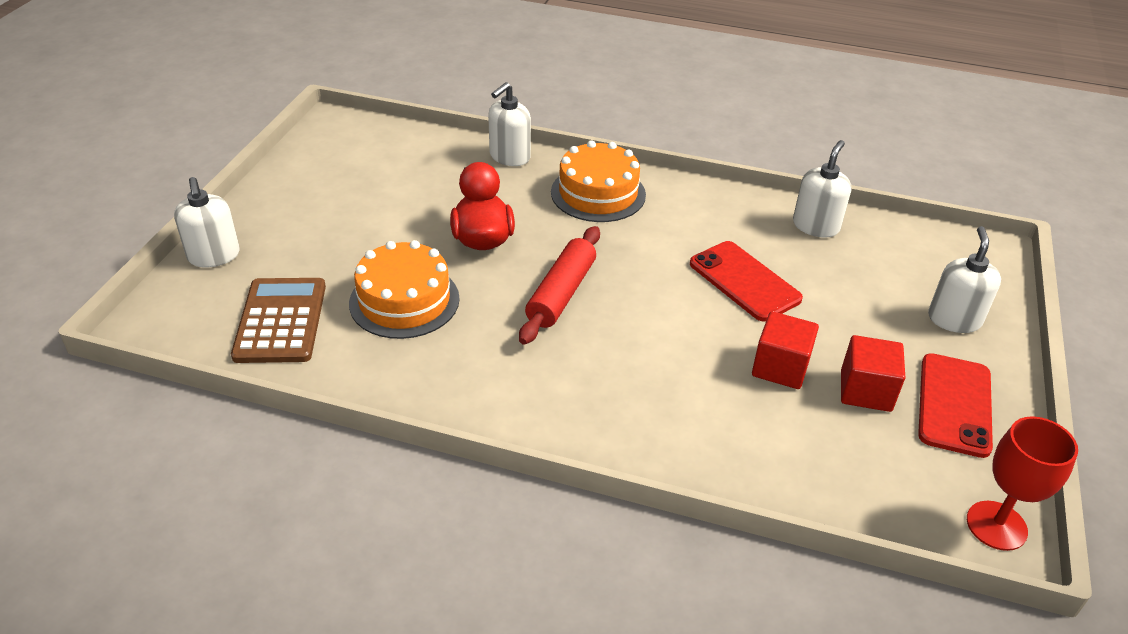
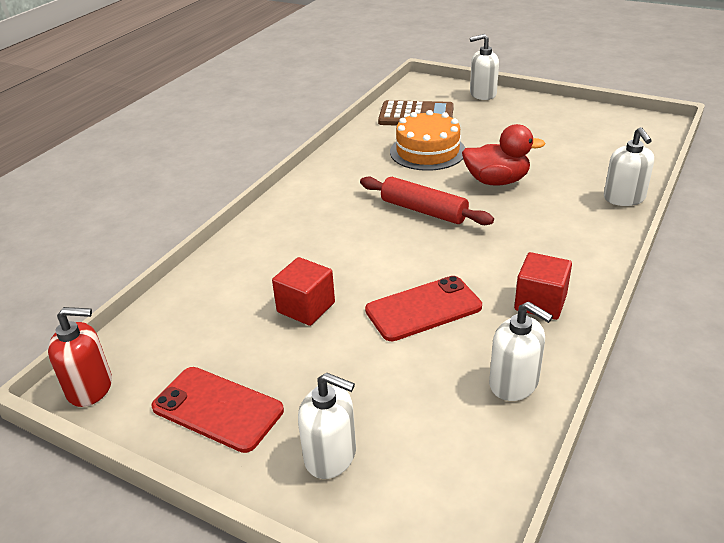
camera: 105 degrees right, 5 degrees down
(509, 157) = (624, 198): white soap dispenser -> white soap dispenser turned 150 degrees counterclockwise
(598, 193) = (568, 240): orange cake -> none
(865, 391) = (259, 352): red cube -> red cube (540, 302)
(996, 525) = (90, 388): red goblet -> red soap dispenser

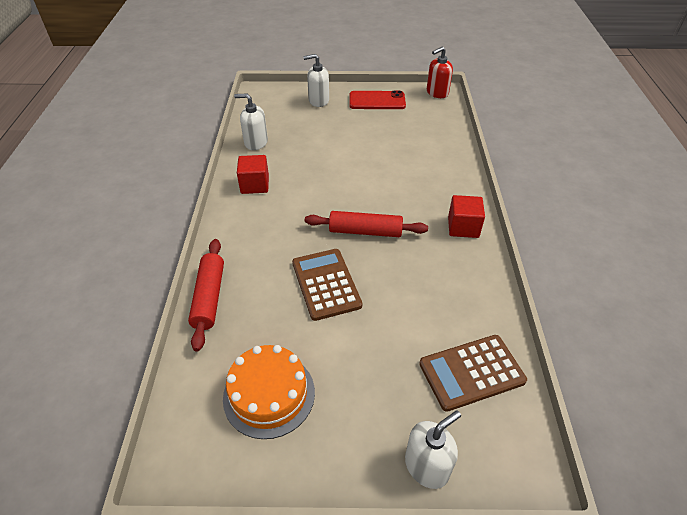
camera: 150 degrees right, 10 degrees up
(306, 307) = (381, 146): red cube -> red cube (463, 227)
(423, 309) = (319, 163): red phone -> none
(427, 151) = (412, 306): orange cake -> orange cake (269, 394)
(496, 181) = (326, 284): red duck -> brown calculator
(624, 198) = (209, 297): white soap dispenser -> red rolling pin

